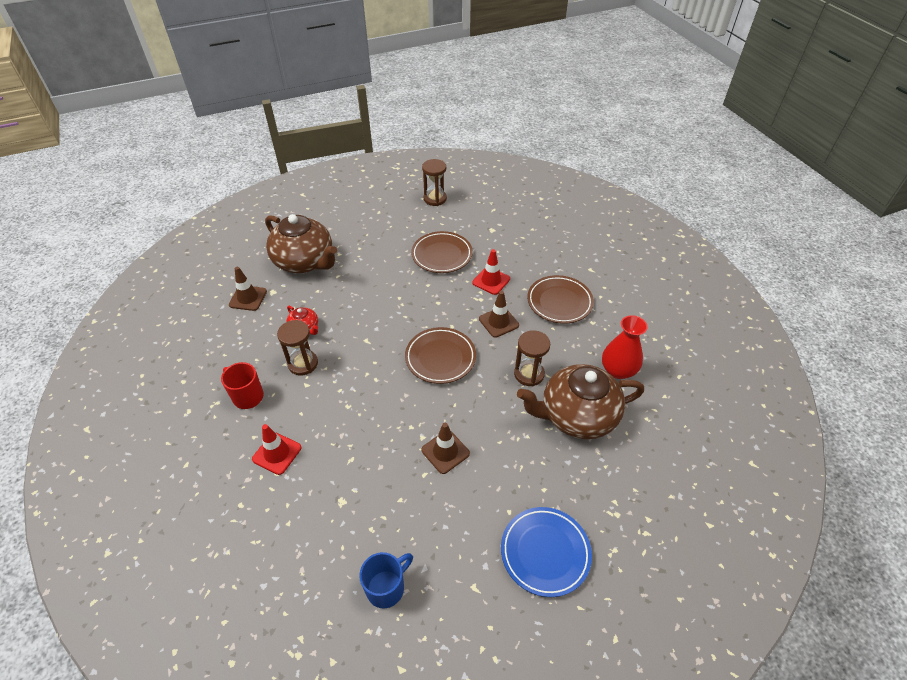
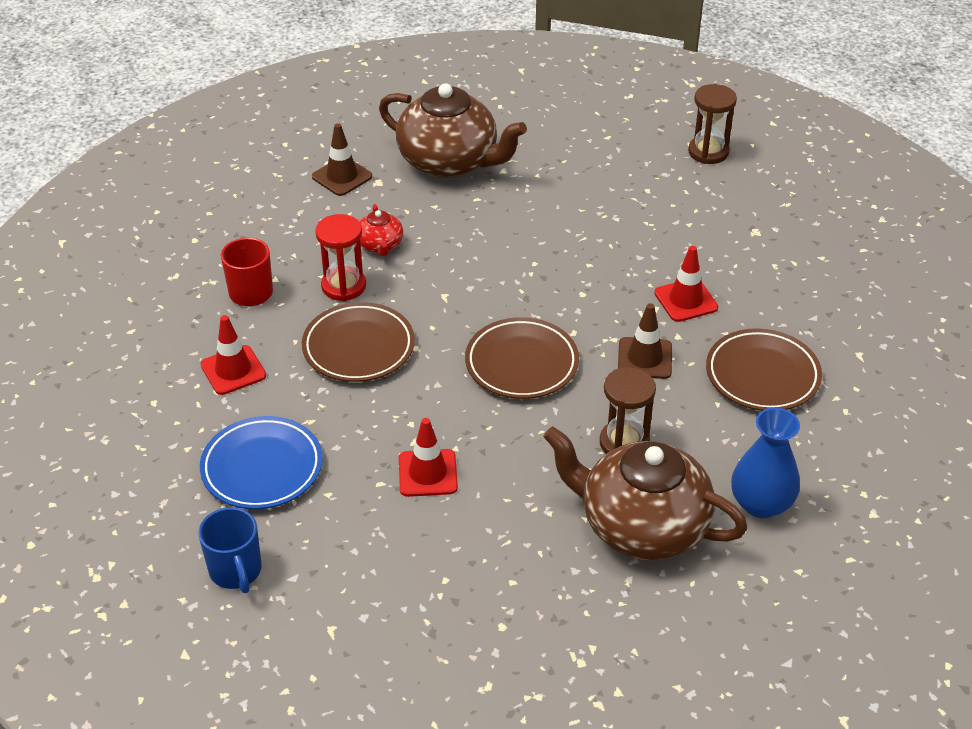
camera: 35 degrees right, 5 degrees down
(303, 364) = (343, 286): brown hourglass -> red hourglass
(305, 261) = (449, 162): brown teapot -> brown teapot turned 45 degrees counterclockwise
(386, 587) = (236, 571): blue mug -> blue mug turned 75 degrees clockwise
(442, 255) = (645, 234): brown plate -> brown plate (358, 347)
(445, 452) = (427, 473): brown traffic cone -> red traffic cone
(545, 552) = (447, 646): blue plate -> blue plate (262, 468)
(618, 370) = (761, 504): red vase -> blue vase

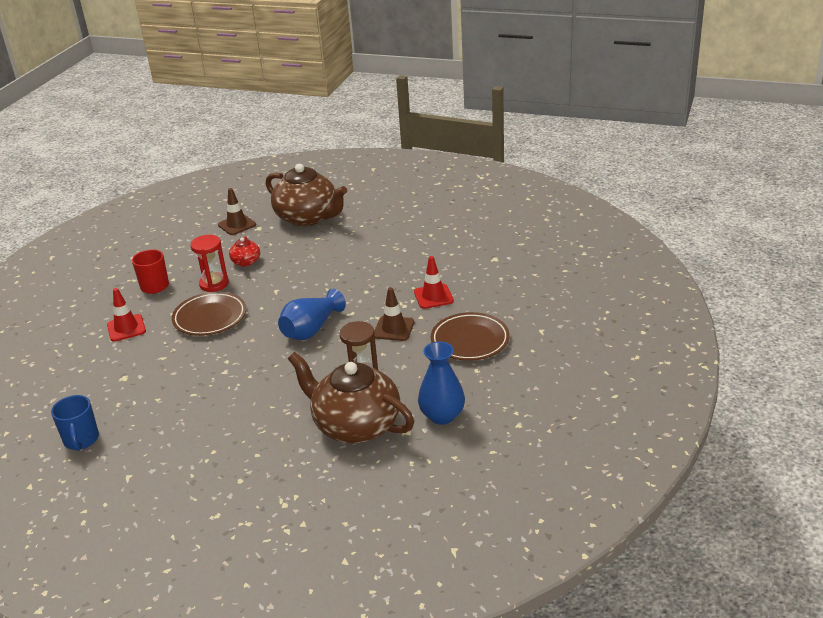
camera: 10 degrees right, 10 degrees down
(262, 468) = (122, 382): blue plate -> none
(427, 473) = (226, 389): red traffic cone -> none
(521, 363) = (311, 329): brown plate -> blue vase
(708, 152) = (478, 214): brown hourglass -> none

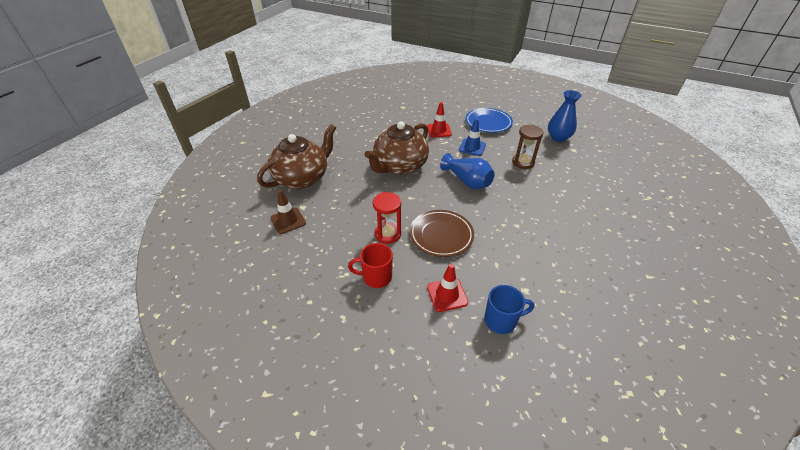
camera: 85 degrees left, 10 degrees up
(81, 440) = (614, 313): blue mug -> blue mug (501, 320)
(246, 262) = (359, 214): red teapot -> none
(355, 425) = (571, 167): brown teapot -> brown teapot (399, 166)
(394, 329) = (472, 147): brown traffic cone -> blue traffic cone
(470, 340) = (488, 123): brown plate -> blue plate

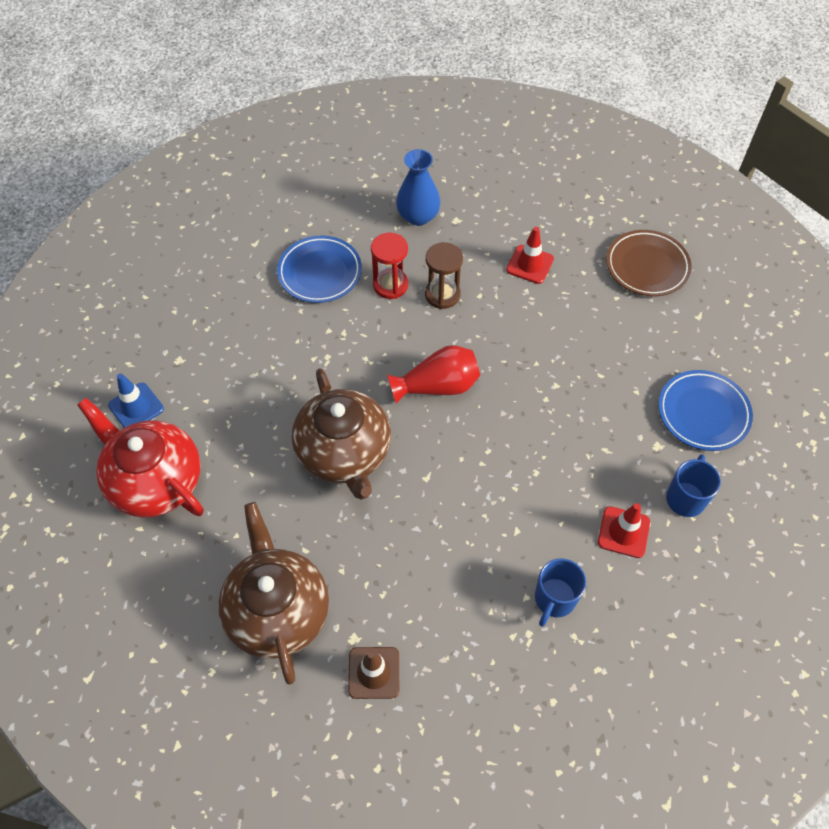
camera: 60 degrees left, 15 degrees up
(341, 123) = (155, 481): none -> red teapot
(376, 277) = (554, 599): red mug -> blue mug
(387, 234) = (484, 546): red hourglass -> red hourglass (390, 285)
(439, 130) = (290, 349): red traffic cone -> red traffic cone (530, 264)
(441, 235) = (524, 482): brown plate -> brown plate (647, 266)
(467, 181) = (438, 386): blue vase -> red vase
(472, 147) = (365, 332): blue traffic cone -> blue traffic cone (136, 407)
(576, 307) = (703, 413): none -> blue plate

